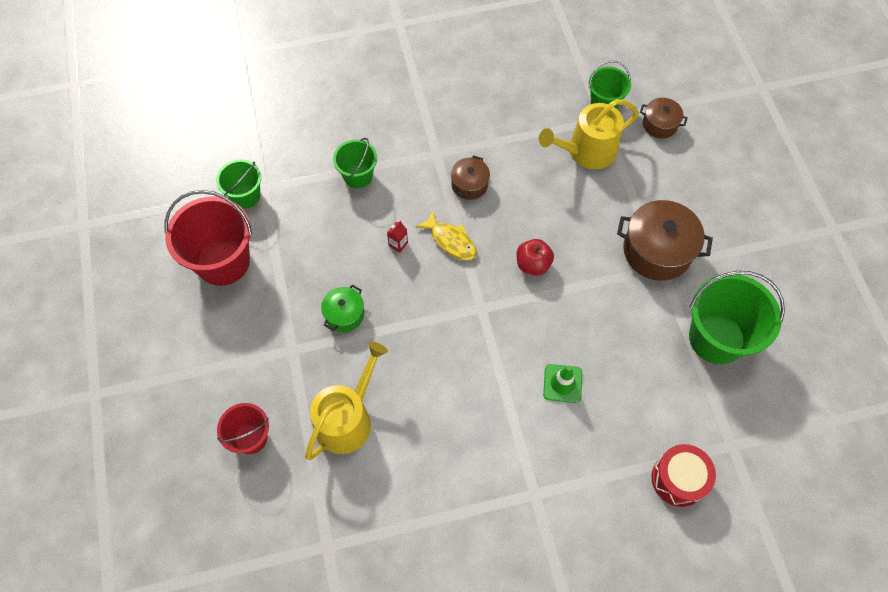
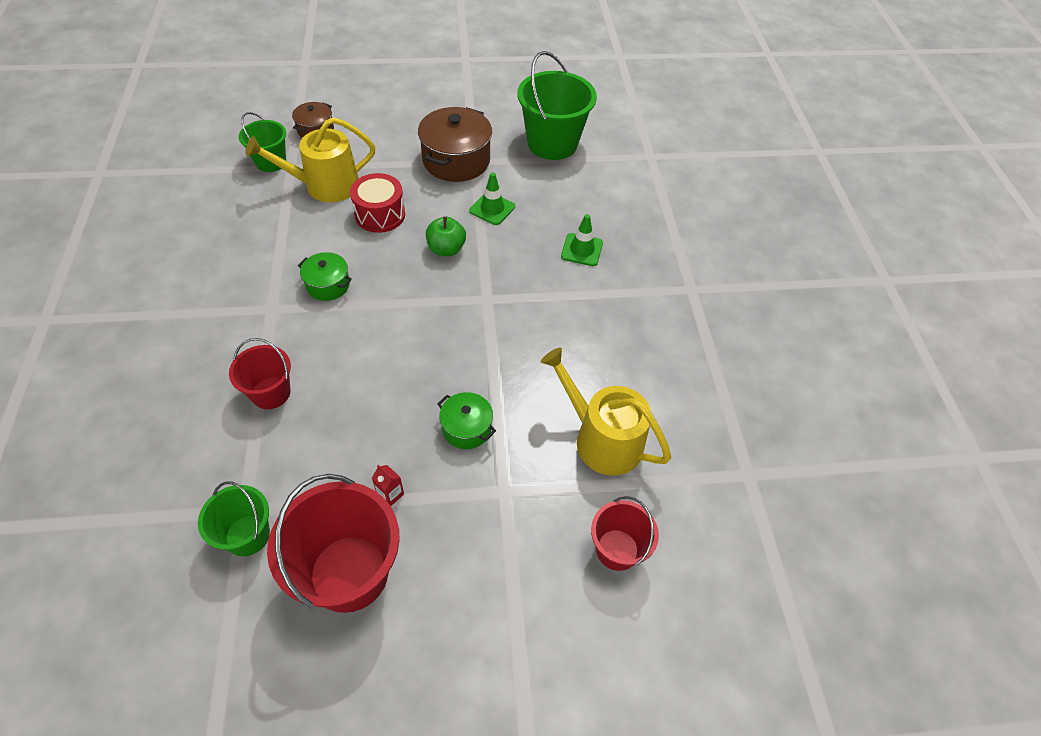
camera: 85 degrees left, 10 degrees down
(358, 176) = (271, 393): green bucket -> red bucket
(398, 244) = (385, 362): red carton -> red carton (390, 494)
(451, 241) = (397, 312): yellow fish -> none
(469, 184) = (328, 285): brown pot -> green pot
(533, 264) = (446, 249): red apple -> green apple
(586, 151) = (325, 186): yellow watering can -> yellow watering can turned 90 degrees clockwise
(597, 294) = (492, 209): none -> green traffic cone
(678, 479) = (678, 193): red drum -> red drum (380, 214)

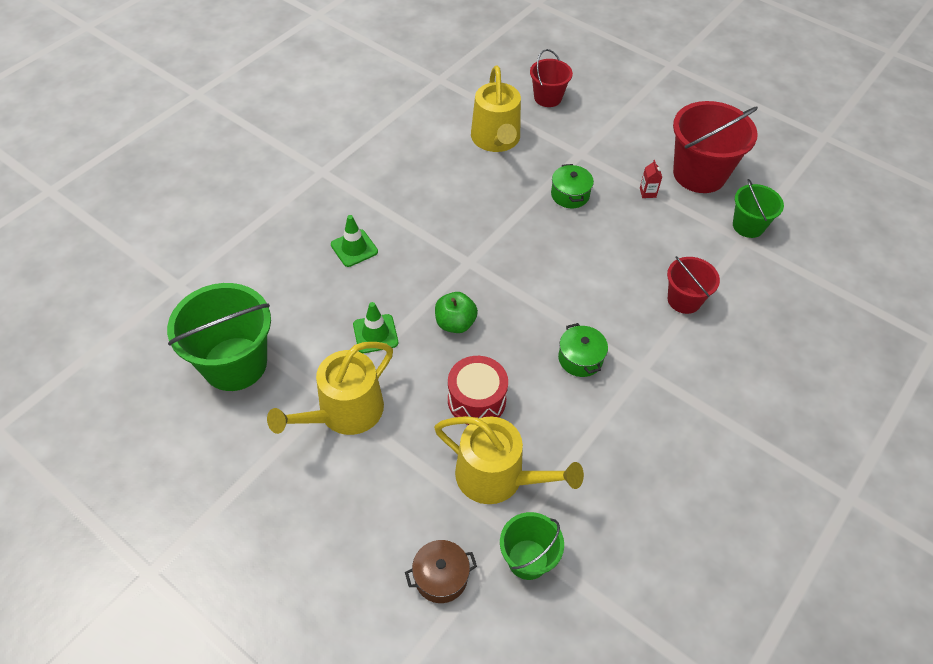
camera: 135 degrees left, 0 degrees up
(456, 160) = (344, 412): brown pot -> yellow watering can

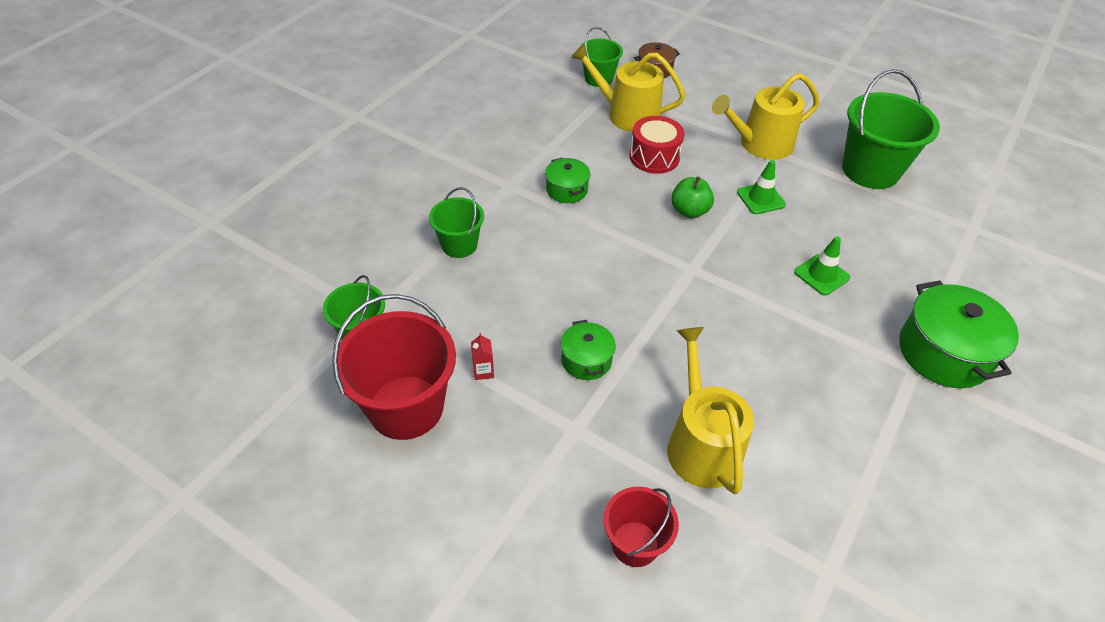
camera: 175 degrees right, 5 degrees down
(291, 181) = (944, 352): none -> green pot
(344, 412) = (760, 144): yellow watering can -> yellow watering can turned 150 degrees counterclockwise
(684, 300) = (459, 245): red bucket -> green bucket

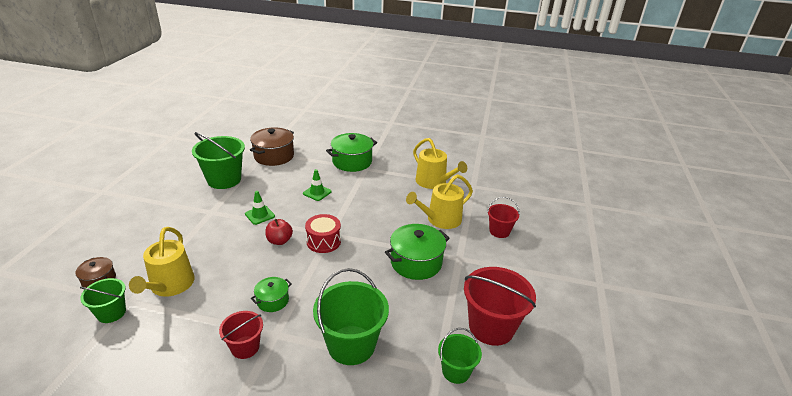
camera: 110 degrees left, 15 degrees down
(459, 245) = (351, 345): green bucket -> green bucket, size x1.76
(483, 371) = (447, 301): red carton -> none
(503, 161) = (245, 347): none -> red bucket
(586, 360) = (416, 262): green pot -> green pot, size x1.82
(654, 157) = (225, 263): red drum -> red drum (323, 241)
(689, 211) = (279, 241): green apple -> red apple
(760, 144) = (203, 219): yellow watering can -> yellow watering can (434, 182)
(959, 237) = (274, 156): none -> brown pot

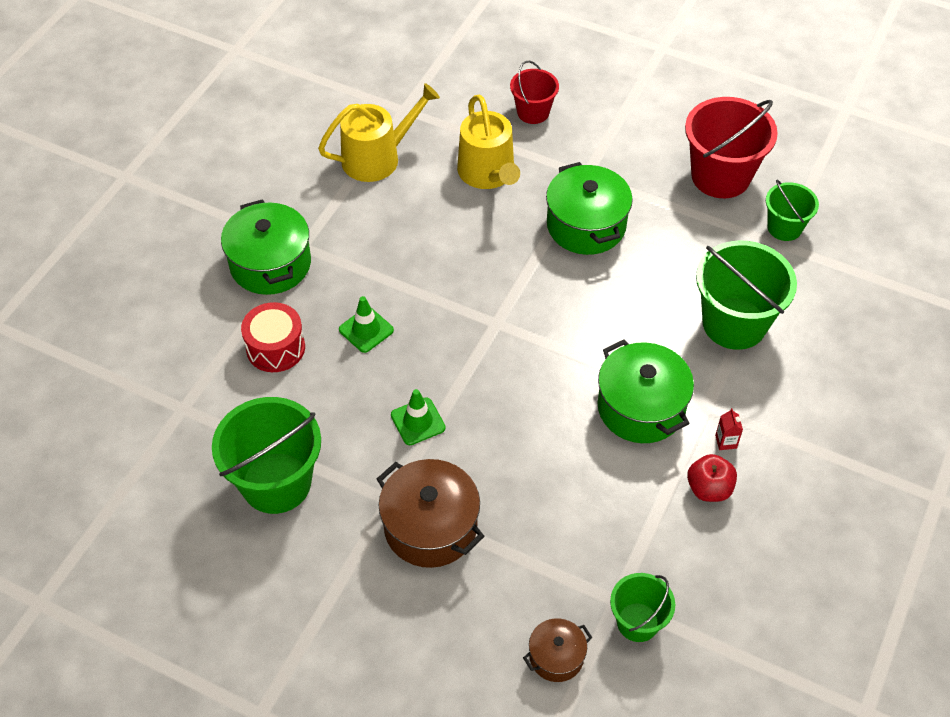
camera: 75 degrees left, 20 degrees up
(170, 286) = (587, 547): yellow watering can -> none
(245, 347) = (726, 441): red bucket -> red carton
(272, 300) = (641, 407): green pot -> green pot, size x1.82
(274, 156) = (204, 393): brown pot -> brown pot (430, 527)
(279, 241) = (500, 394): red apple -> red apple (709, 489)
(323, 241) = (513, 333): red drum -> red drum (275, 348)

